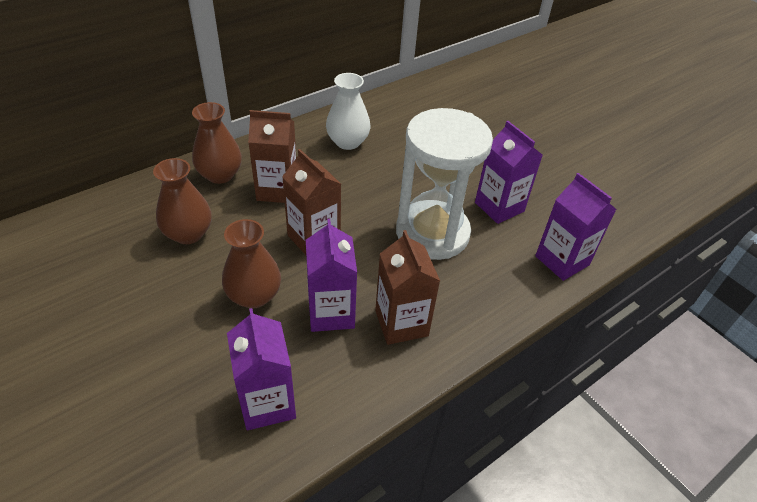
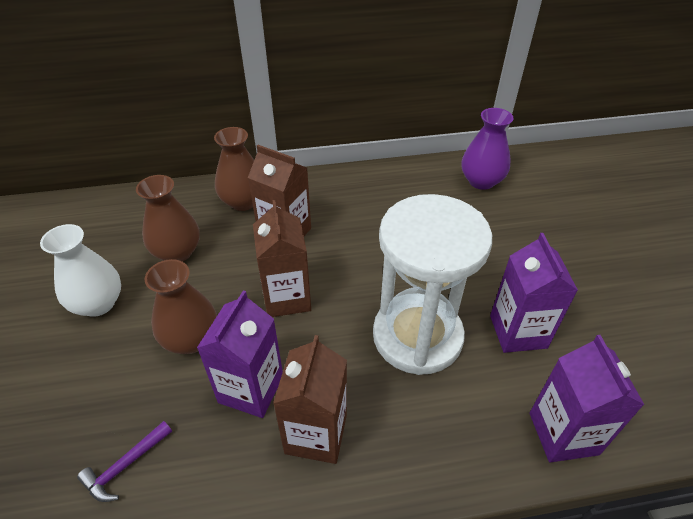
camera: 30 degrees right, 0 degrees up
(267, 403) = (125, 466): purple carton -> purple hammer
(347, 142) = (387, 202): white vase -> white vase (98, 303)
(412, 106) = (481, 181): none -> purple vase

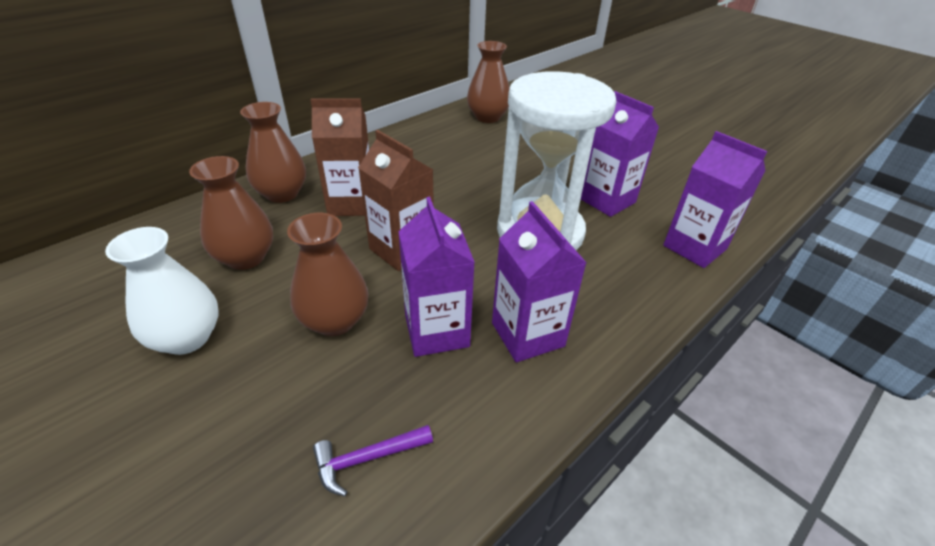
camera: 35 degrees left, 5 degrees down
(125, 466) = (367, 459): purple hammer -> purple hammer turned 60 degrees clockwise
(316, 434) = (527, 334): brown carton -> purple carton
(481, 181) = (487, 117): purple vase -> brown vase

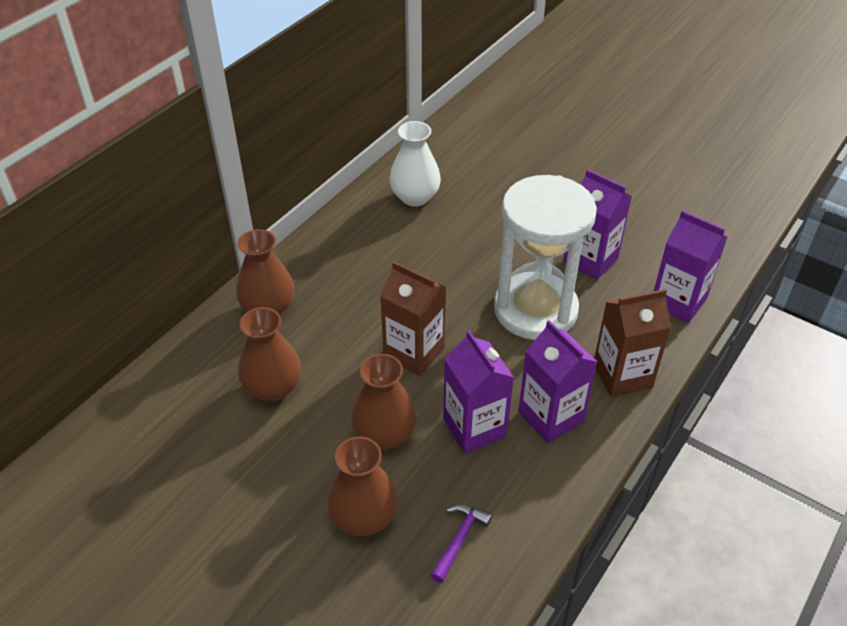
camera: 10 degrees left, 5 degrees up
(187, 338) = (266, 474): white vase -> white vase (415, 197)
(351, 203) = (343, 308): brown carton -> brown carton (622, 375)
(367, 459) = (459, 539): purple hammer -> purple hammer turned 150 degrees clockwise
(487, 117) = (441, 164): brown vase -> brown vase (364, 517)

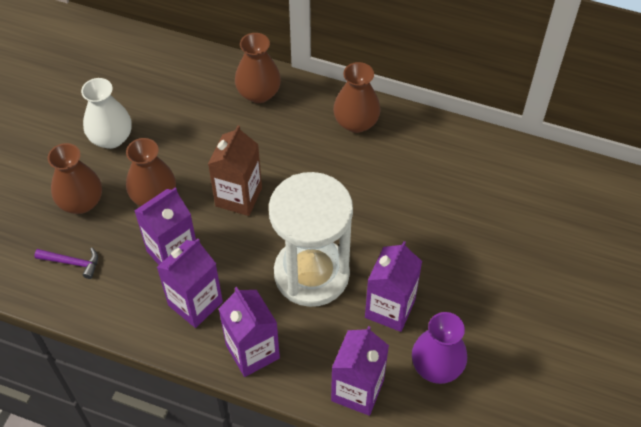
camera: 75 degrees right, 10 degrees up
(273, 388) = (182, 119): brown vase -> brown vase (356, 122)
(415, 197) = (425, 155): white vase -> white vase (111, 138)
(622, 375) = (252, 351): brown carton -> purple carton
(659, 242) = (436, 366): none -> purple vase

